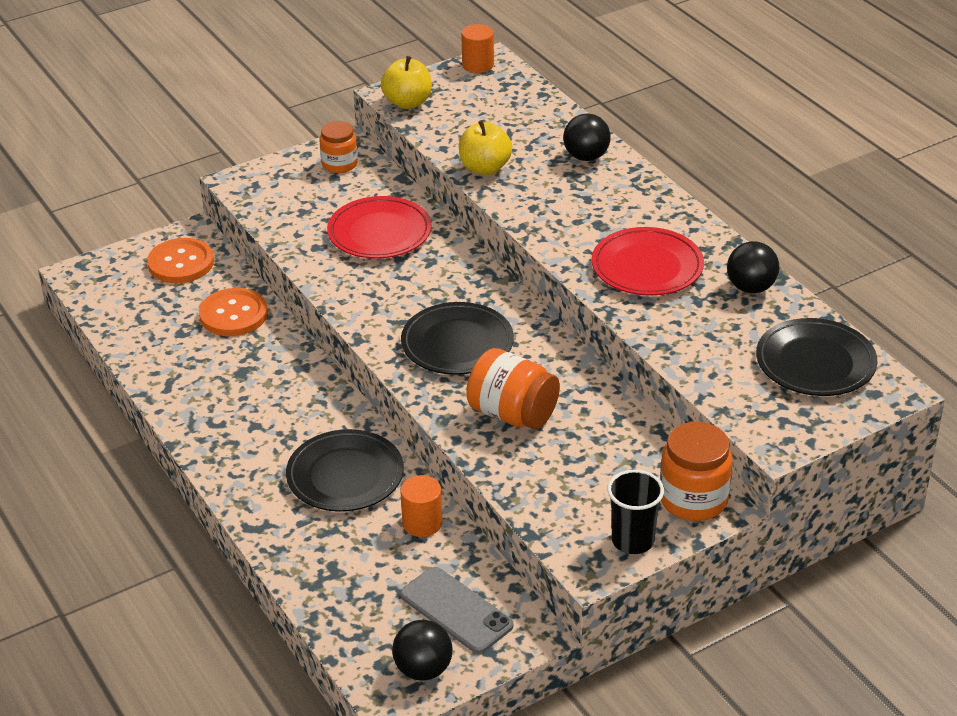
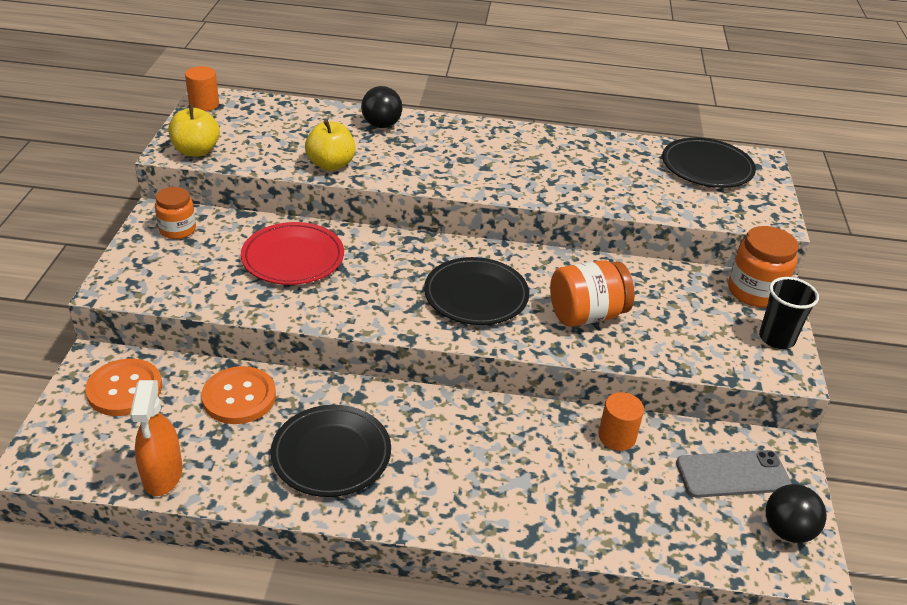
camera: 55 degrees left, 0 degrees up
(125, 329) = (162, 475): none -> orange spray bottle
(345, 476) = (519, 447): black plate -> black plate (331, 454)
(647, 267) = (536, 168): red plate -> none
(751, 288) = (605, 147): black ball -> none

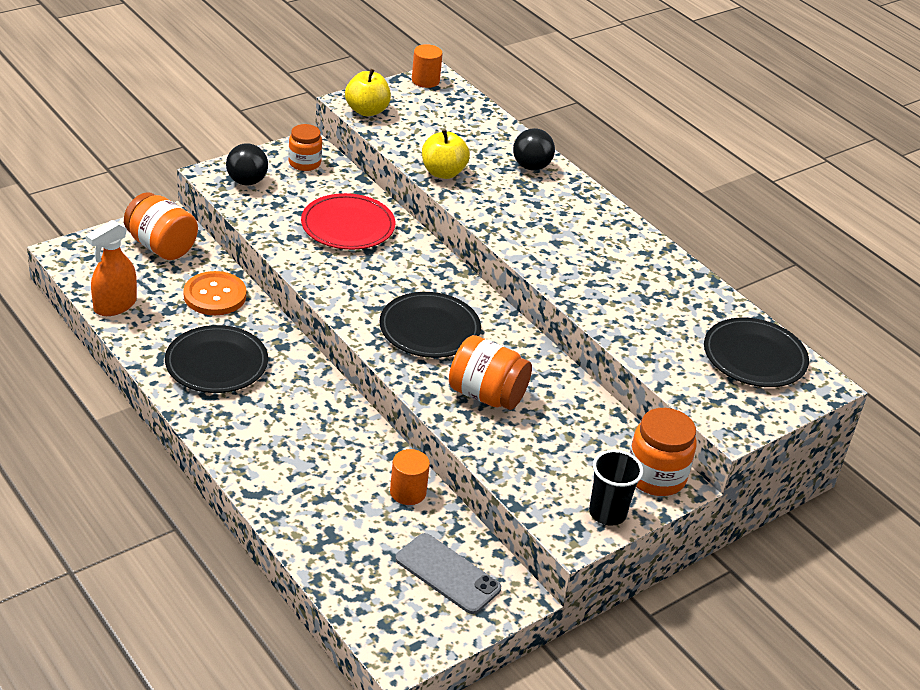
camera: 45 degrees right, 0 degrees up
(124, 389) = (161, 246): orange button -> orange jar
(787, 530) = (424, 629): black ball -> black ball (247, 181)

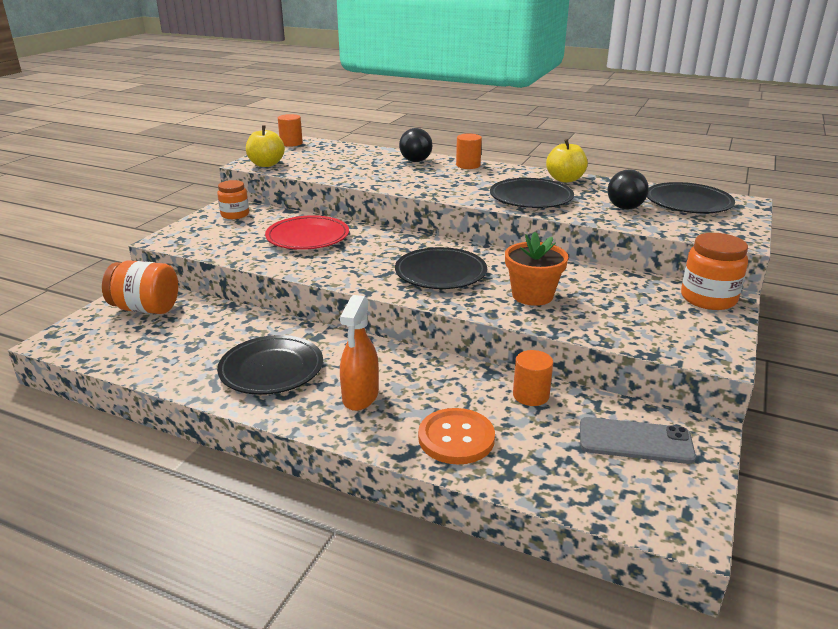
camera: 25 degrees left, 10 degrees down
(115, 305) = (135, 362): orange spray bottle -> orange spray bottle (360, 396)
(215, 295) = (224, 324): orange button -> orange button (456, 438)
(247, 181) = (198, 236): black ball -> black ball (625, 208)
(443, 172) = (360, 178): yellow apple -> yellow apple (565, 179)
(486, 395) = (532, 295): orange jar -> orange flower pot
(582, 197) = (468, 165): none -> orange cylinder
(589, 278) = (531, 198): none -> black plate
(607, 513) = (715, 332): black cup -> none

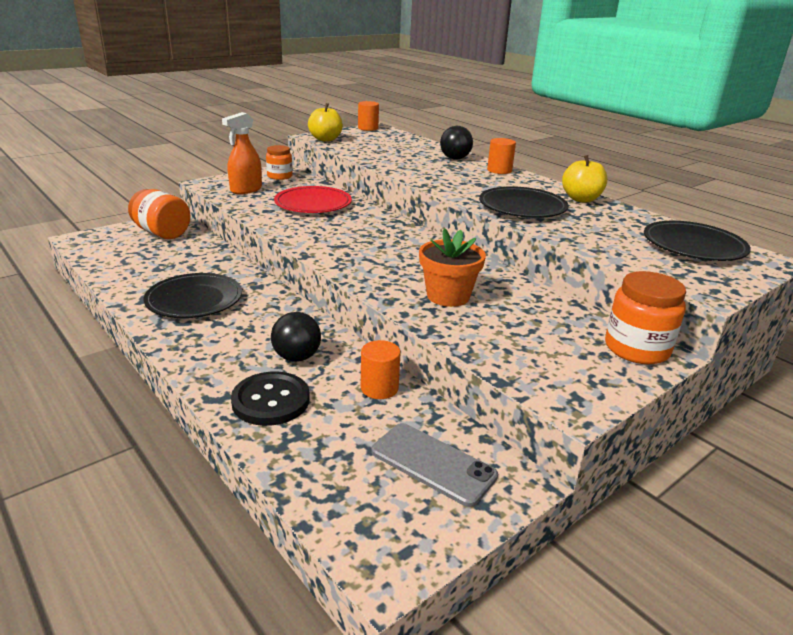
camera: 25 degrees right, 0 degrees up
(360, 396) = (234, 341): orange spray bottle -> orange spray bottle (246, 190)
(440, 273) = (387, 256): black plate -> none
(456, 438) = (271, 400): orange button -> black button
(625, 208) = (611, 235): black ball -> black ball (297, 357)

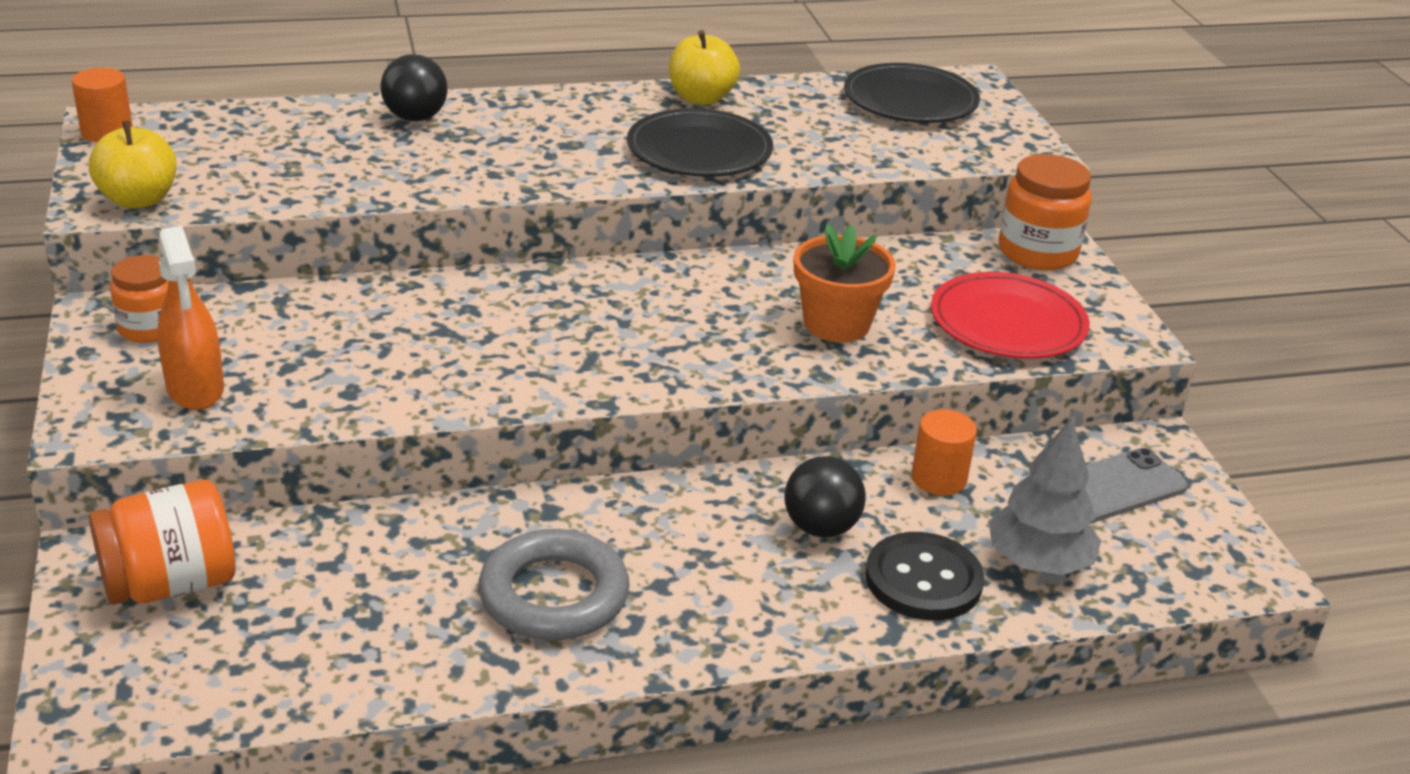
camera: 65 degrees left, 5 degrees up
(194, 300) = (554, 595): black plate -> grey ring
(313, 204) = (364, 332): red plate -> red plate (1007, 323)
(320, 444) = (1038, 562): none -> grey tree
(499, 170) = (517, 105): orange cylinder -> none

